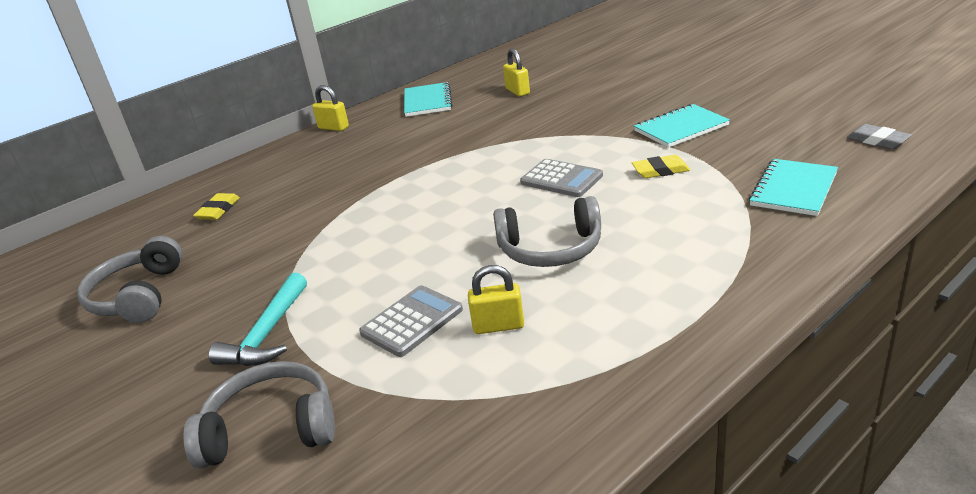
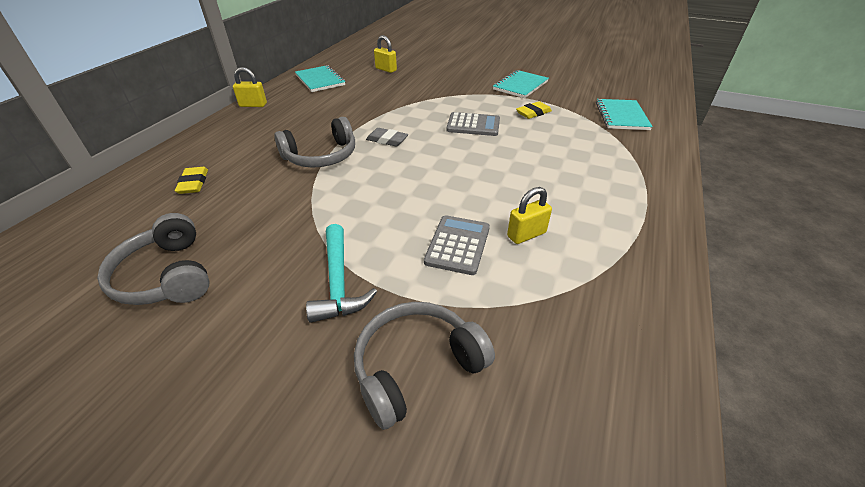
camera: 30 degrees left, 10 degrees up
(550, 249) = (511, 173): grey headphones -> grey headphones (321, 156)
(878, 140) = (637, 84): grey eraser -> grey eraser (387, 140)

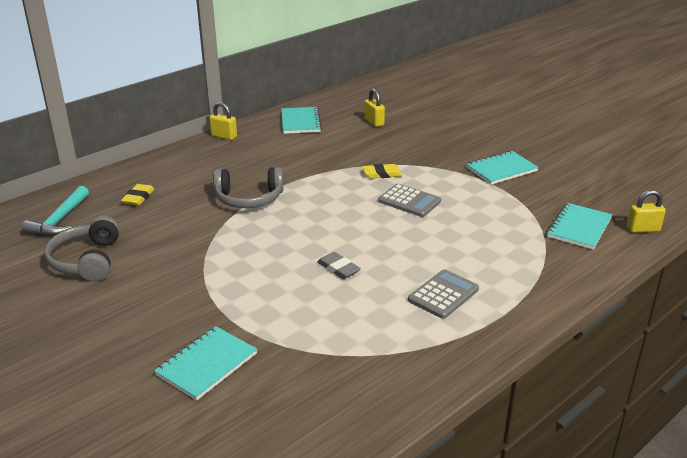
camera: 25 degrees right, 10 degrees down
(338, 282) = (194, 298): turquoise hammer -> turquoise hammer (59, 220)
(387, 140) = (316, 197): grey eraser -> grey eraser (338, 268)
(417, 367) = (207, 364): grey headphones -> turquoise notebook
(457, 245) = (301, 299): grey calculator -> grey calculator (443, 295)
(526, 234) = (364, 307): yellow padlock -> yellow padlock (643, 229)
(533, 113) = (484, 202): yellow eraser -> yellow eraser (382, 174)

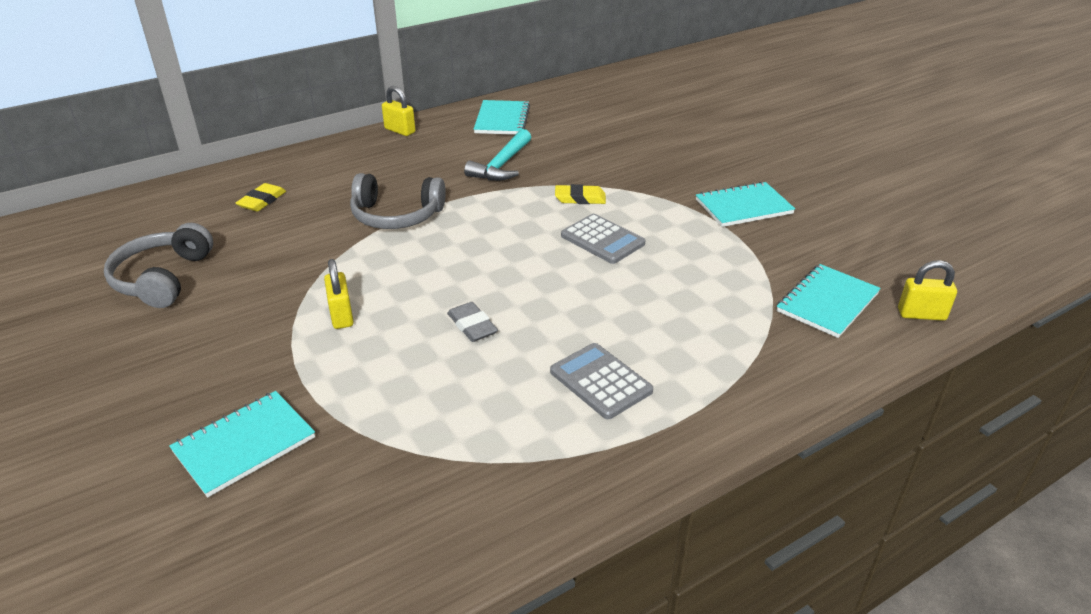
camera: 10 degrees right, 5 degrees up
(59, 220) = (155, 222): turquoise hammer -> turquoise hammer (501, 165)
(374, 122) = (596, 127): yellow padlock -> yellow padlock (341, 315)
(443, 295) = (600, 381): grey calculator -> grey calculator turned 90 degrees counterclockwise

